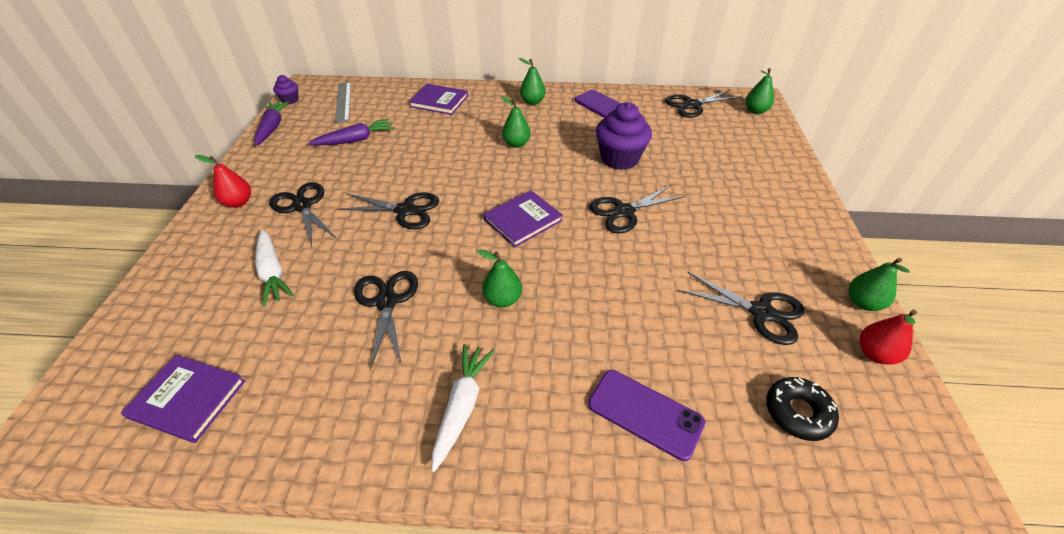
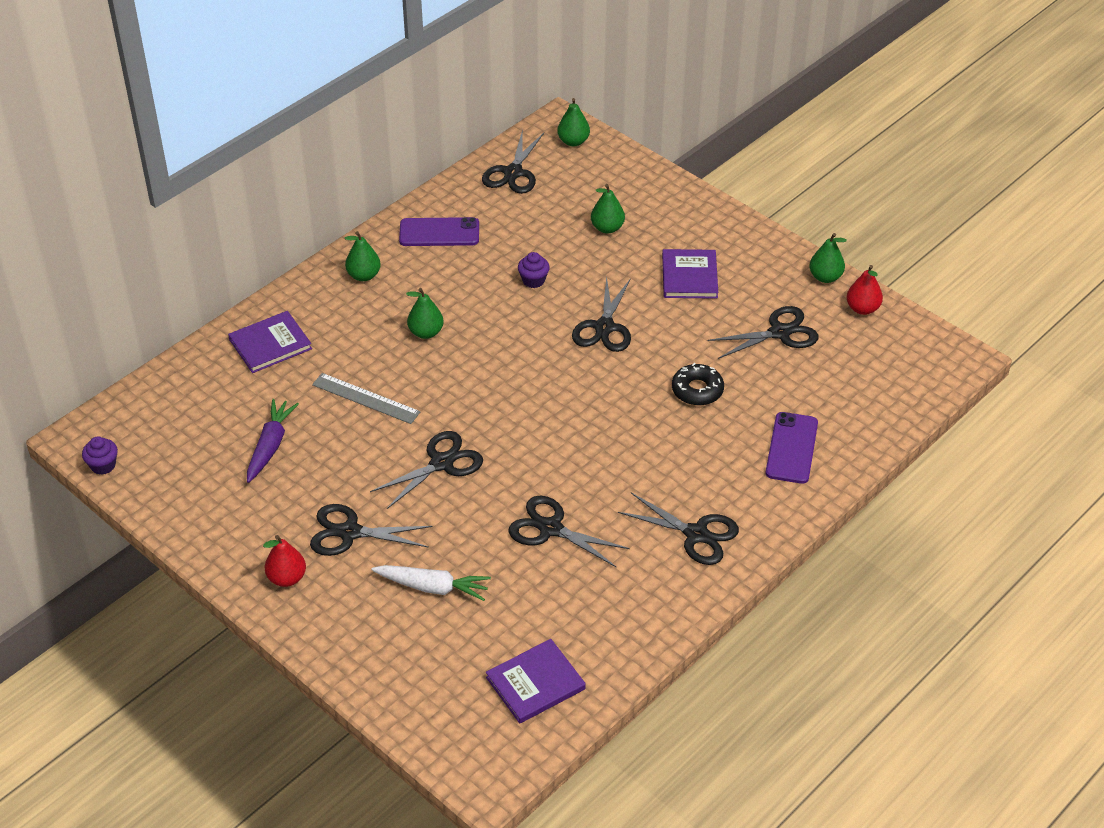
camera: 50 degrees left, 0 degrees up
(272, 127) = (155, 503): purple carrot -> none
(343, 101) = (168, 421): grey ruler -> grey ruler (365, 398)
(462, 406) = (696, 534): white carrot -> black scissors
(502, 299) = (621, 459): green pear -> green pear (607, 228)
(523, 220) = (544, 394): purple book -> purple book (689, 276)
(619, 159) = (533, 280): purple cupcake -> purple cupcake, size x0.50
(645, 413) = (791, 448): purple phone -> purple phone turned 60 degrees counterclockwise
(798, 412) = (860, 379): black donut -> black donut (697, 390)

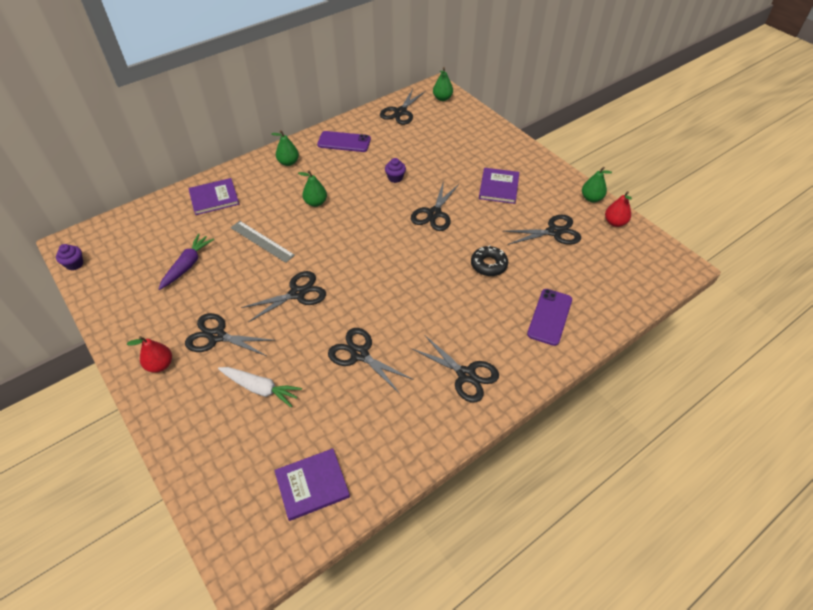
camera: 10 degrees right, 5 degrees up
(607, 228) = (451, 151): green pear -> none

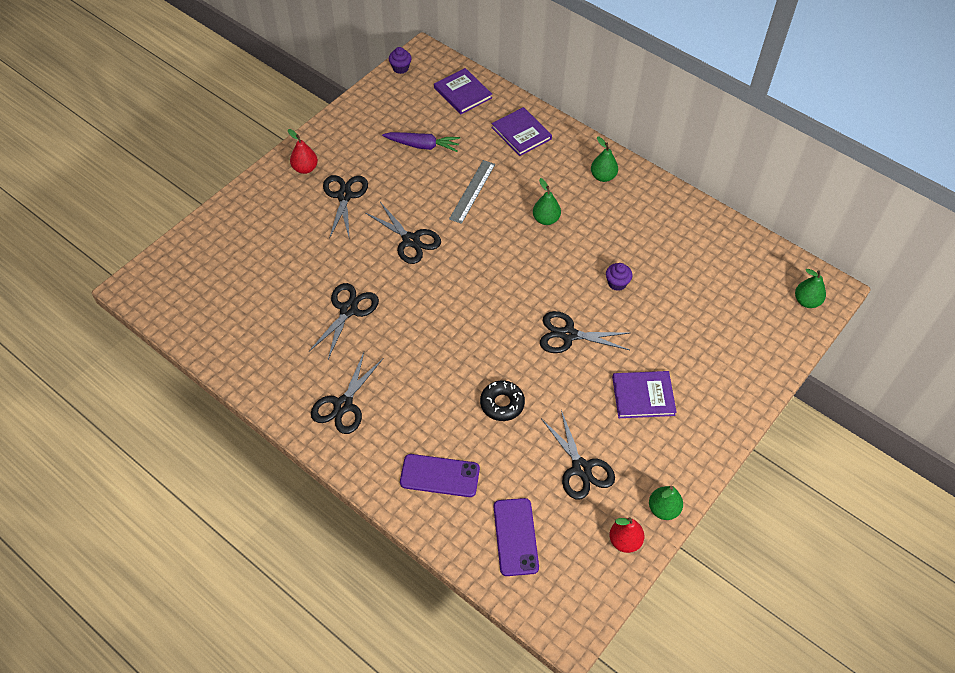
camera: 75 degrees right, 5 degrees up
(260, 388) = (295, 245): white carrot -> none
(312, 485) = (208, 309): purple book -> purple book (463, 93)
(344, 142) = (662, 217): purple phone -> purple phone (515, 537)
(400, 112) = (751, 260): black scissors -> none

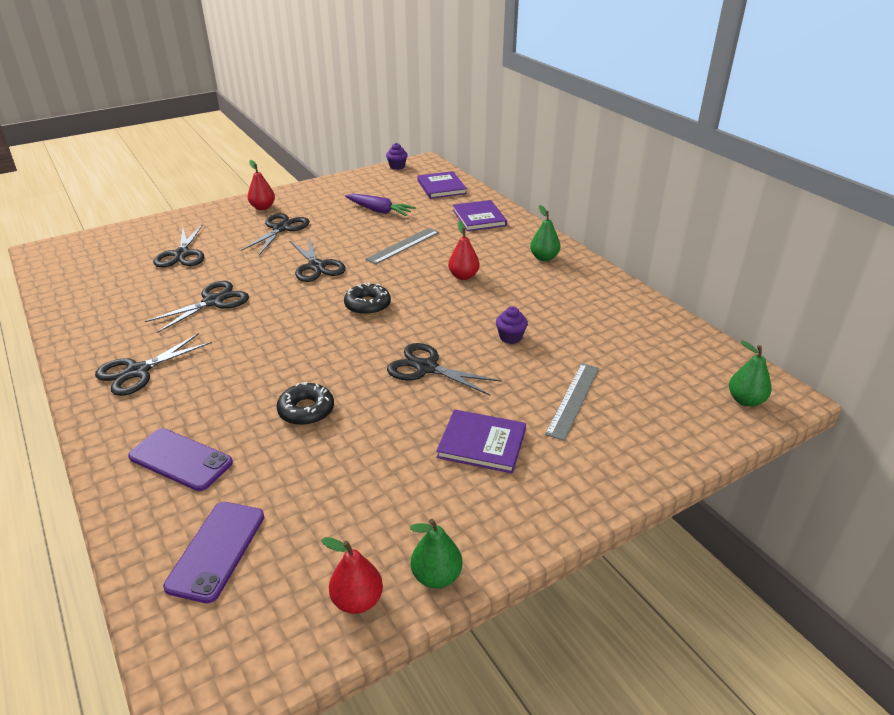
camera: 20 degrees right, 20 degrees down
(484, 277) = (367, 305): none -> black donut
(546, 219) = (463, 276): green pear -> red pear
(581, 468) = (355, 498): black scissors -> black scissors (182, 254)
(689, 336) = (573, 400): none -> grey ruler

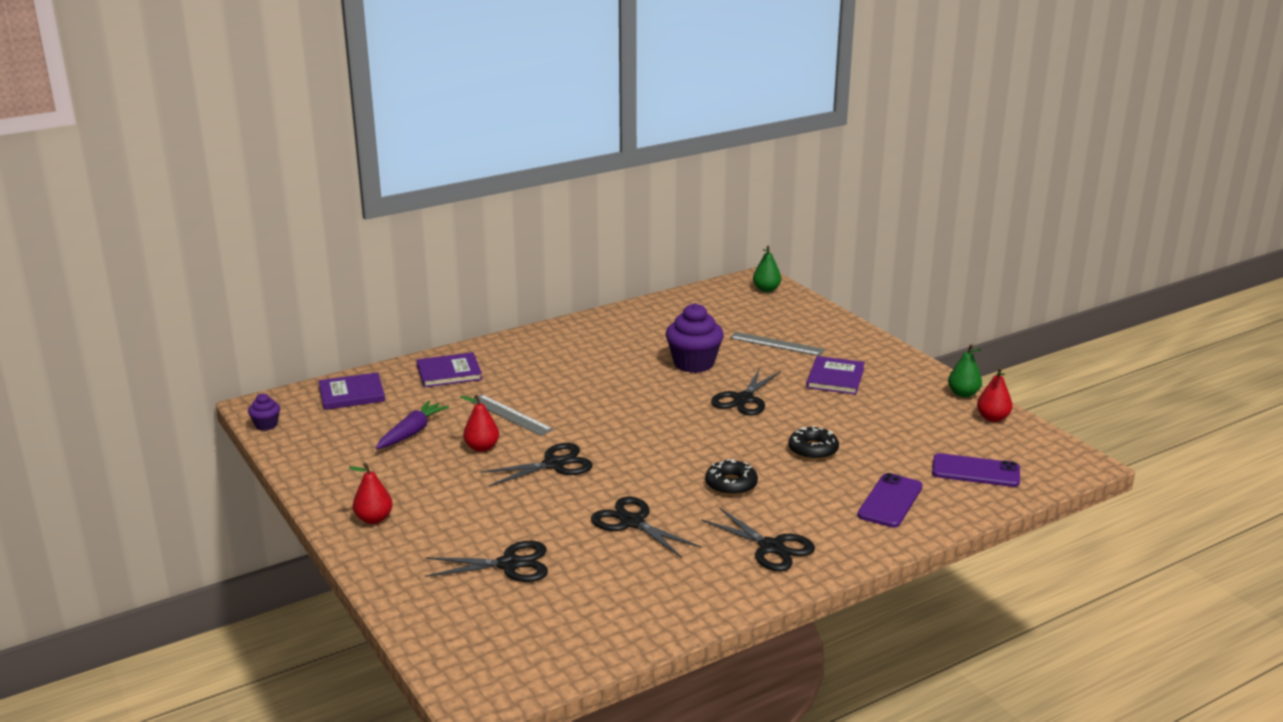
camera: 90 degrees left, 10 degrees down
(281, 228) = (447, 497): black scissors -> none
(367, 305) = (640, 430): black donut -> black donut (731, 484)
(463, 276) = (584, 382): red pear -> red pear (482, 447)
(510, 337) = (694, 363): purple cupcake -> purple cupcake, size x2.01
(544, 258) = (550, 343): green pear -> none

